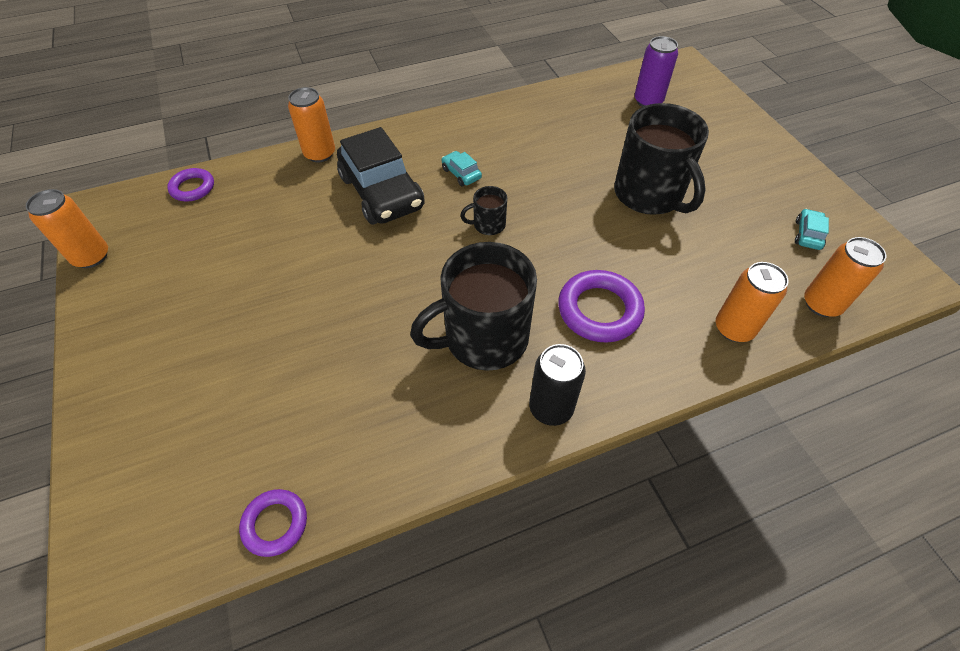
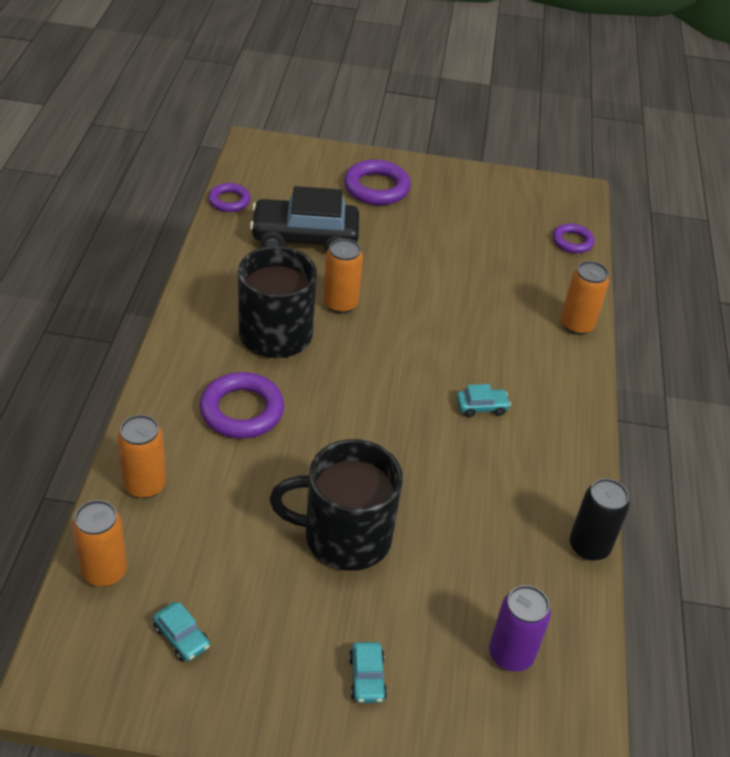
camera: 115 degrees right, 10 degrees down
(91, 257) = (518, 181): orange can -> orange can (340, 304)
(163, 374) = (376, 188): none -> purple ring
(382, 192) = (490, 343): black car -> black car (305, 237)
(488, 225) = (396, 392): black mug -> none
(551, 408) = (187, 337): black can -> black can (589, 546)
(728, 146) = (367, 678): none -> turquoise car

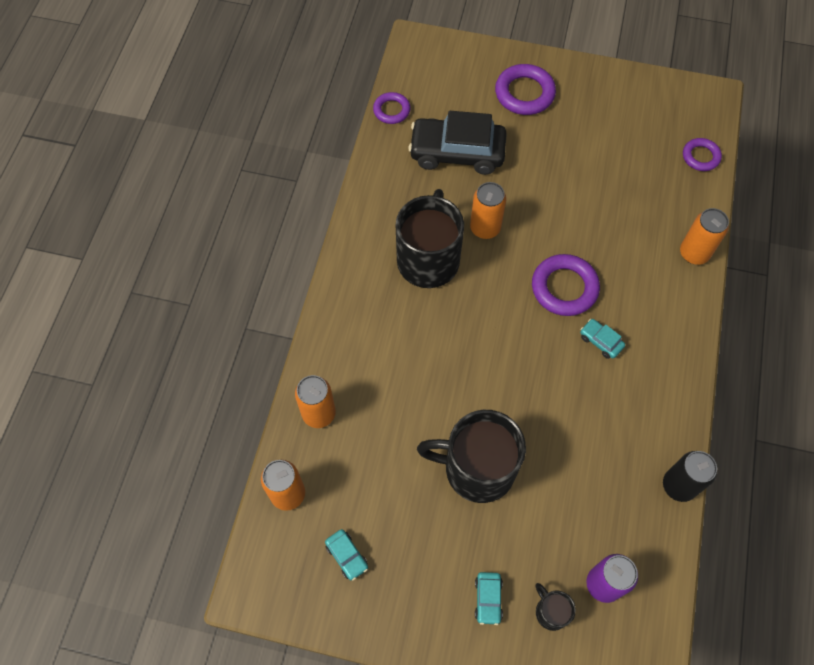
camera: 10 degrees right, 20 degrees up
(242, 410) = (397, 341): purple ring -> purple ring (564, 288)
(448, 688) = (551, 611): none -> black mug
(481, 407) = (600, 341): turquoise car -> turquoise car turned 135 degrees counterclockwise

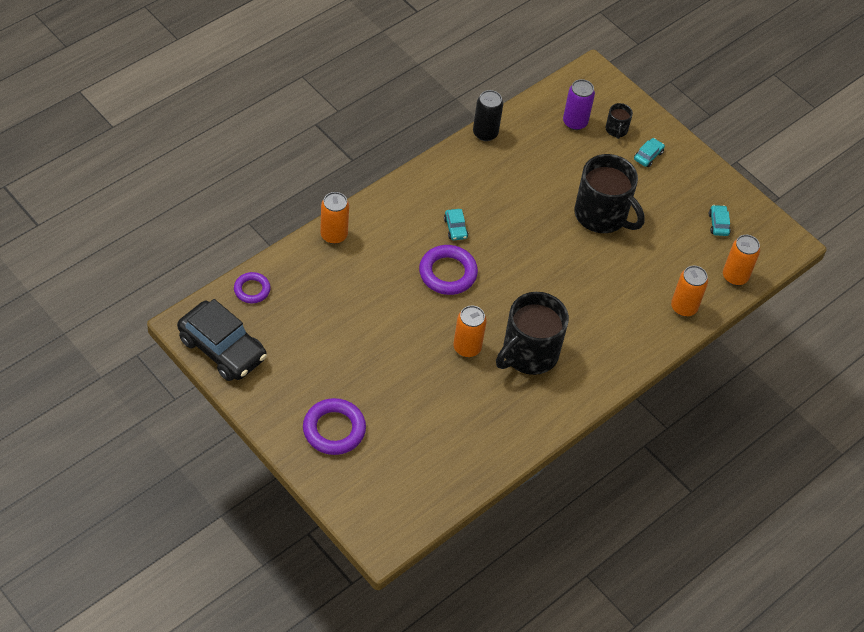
camera: 150 degrees left, 10 degrees down
(391, 110) = (459, 490): purple ring -> none
(457, 153) = (436, 417): black car -> black car (222, 348)

